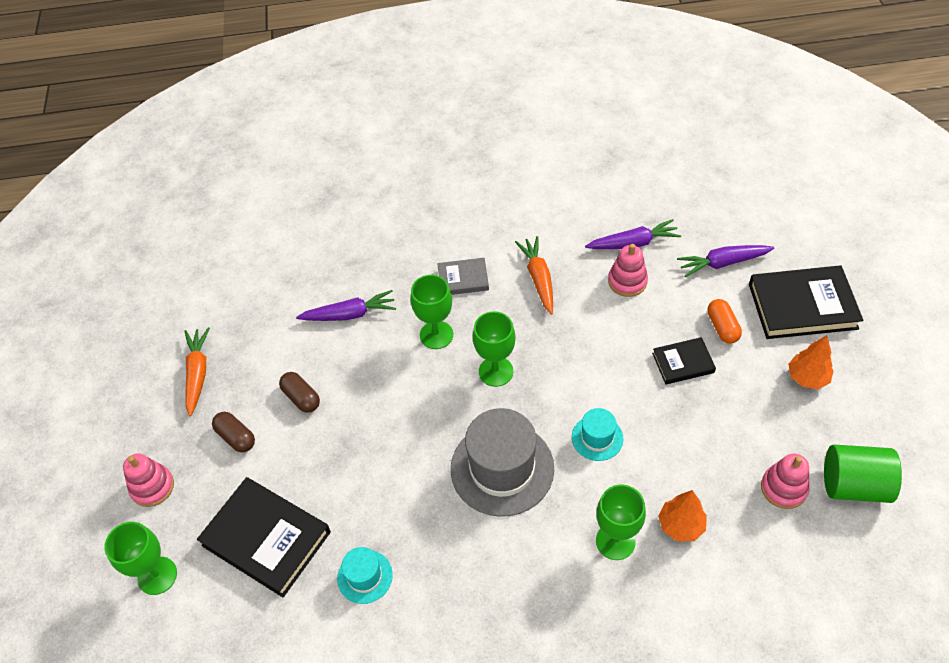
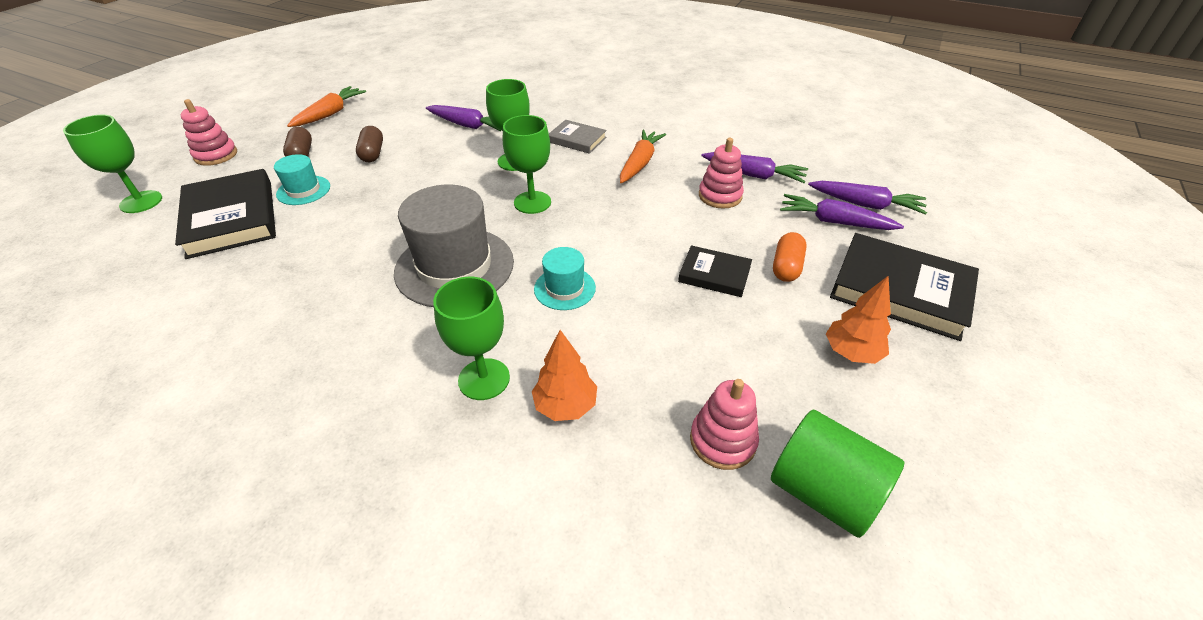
camera: 30 degrees right, 10 degrees down
(365, 576) = (254, 279): turquoise hat -> turquoise hat (303, 190)
(731, 232) = (866, 204): none -> purple carrot

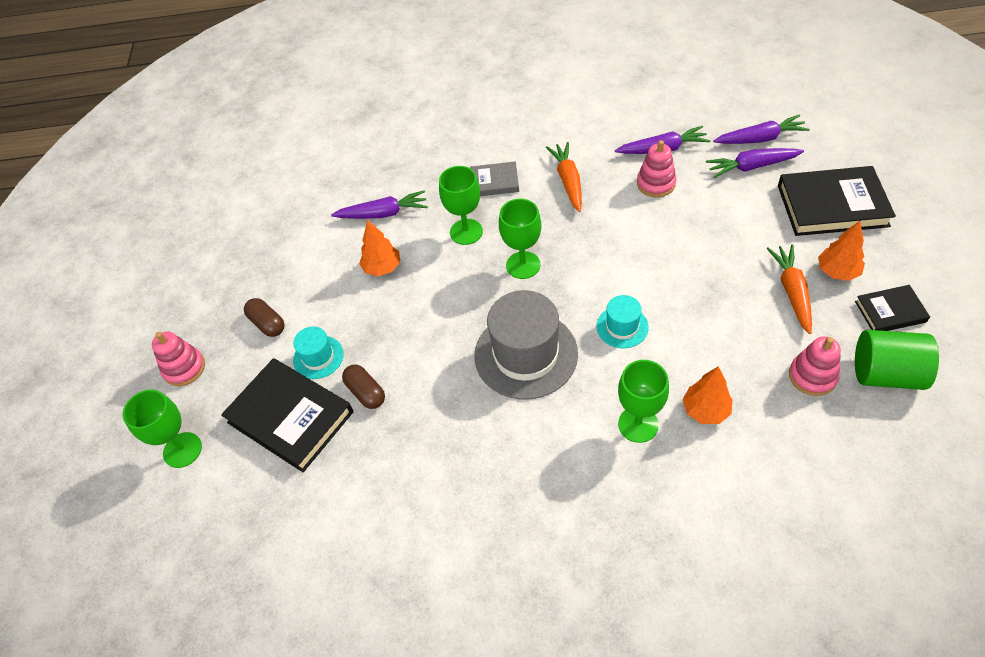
camera: 25 degrees left, 10 degrees up
(330, 113) = (235, 266): orange carrot -> orange carrot (792, 291)
(372, 153) = (332, 288): brown capsule -> brown capsule (366, 392)
(423, 157) = (382, 268): none -> orange tree
(714, 274) = (710, 258): black book -> black book (890, 311)
(786, 267) = (750, 225): orange capsule -> none

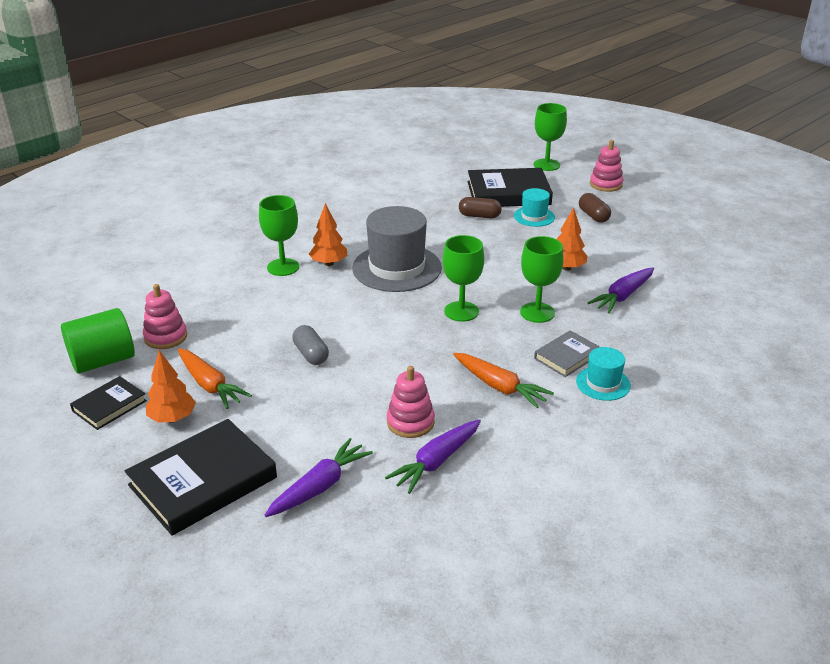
camera: 135 degrees right, 20 degrees down
(267, 323) = (593, 216): brown capsule -> brown capsule turned 60 degrees clockwise
(622, 327) = (340, 308): turquoise hat -> turquoise hat (603, 383)
(686, 283) = (311, 354): none -> grey capsule
(705, 410) = (239, 290): orange tree -> orange tree (329, 263)
(760, 138) = (331, 528): purple carrot -> none

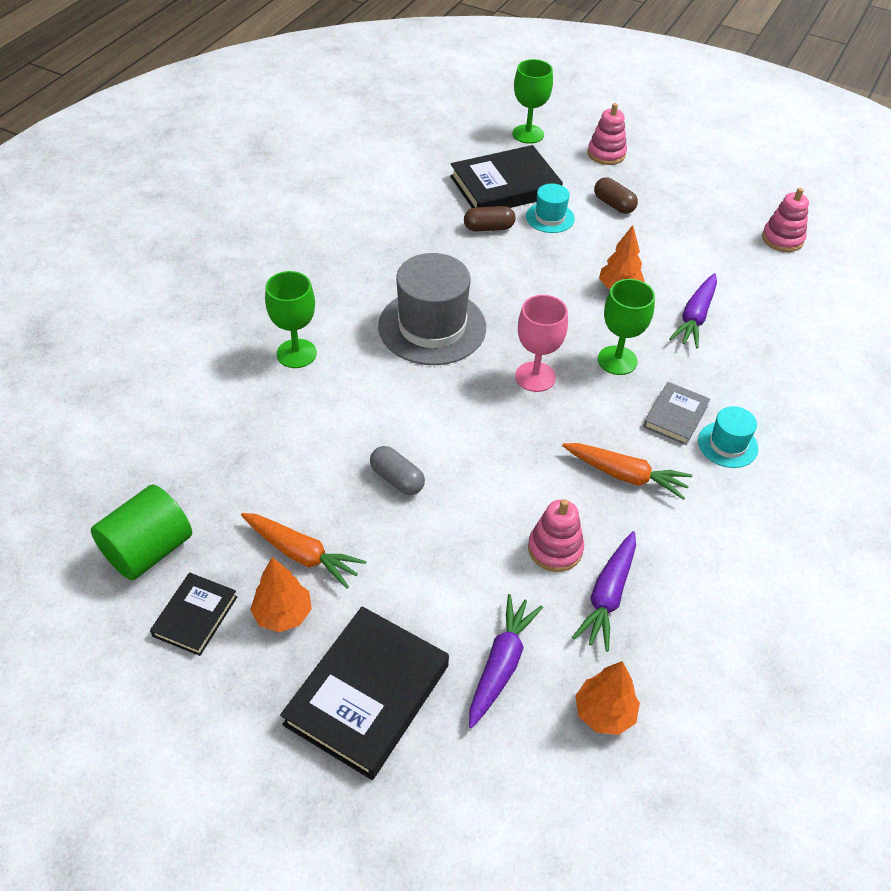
camera: 20 degrees left, 15 degrees up
(165, 337) = (208, 494): pink stacking toy -> pink stacking toy (782, 239)
(329, 263) = (349, 336): orange tree -> orange tree (604, 713)
(461, 311) = (535, 377): green goblet -> pink goblet

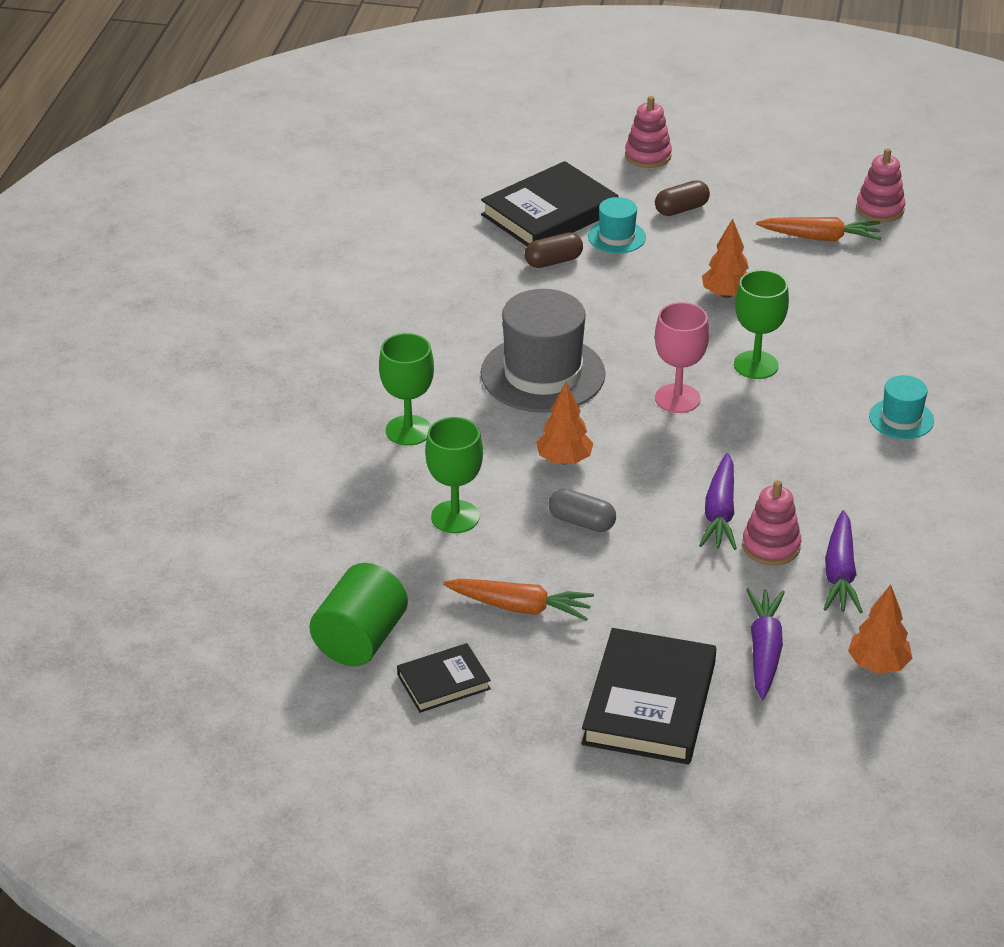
camera: 15 degrees left, 10 degrees down
(195, 616) = (443, 682): black book -> black book turned 60 degrees clockwise
(283, 614) = (531, 660): orange tree -> orange tree (564, 460)
(528, 134) = (547, 151): green goblet -> green goblet (455, 517)
(614, 204) = (681, 209): brown capsule -> brown capsule turned 60 degrees counterclockwise
(626, 475) = (812, 468): orange carrot -> orange carrot (821, 238)
(675, 416) = (838, 404): grey book -> none
(695, 317) = (819, 307): purple carrot -> purple carrot (720, 513)

